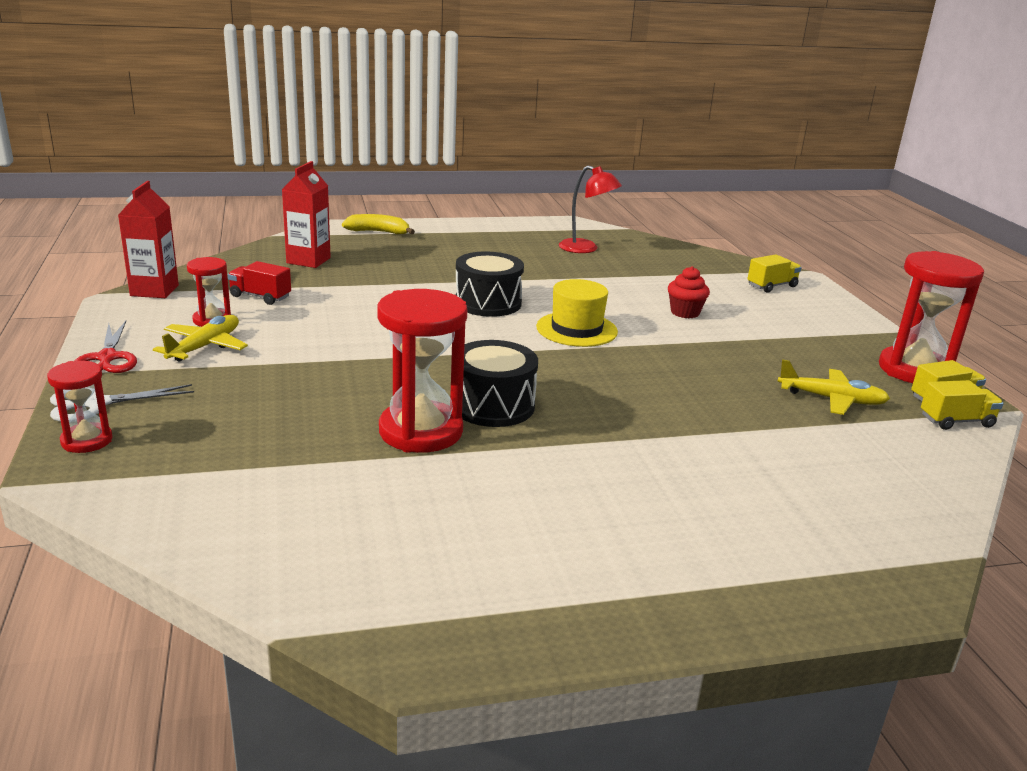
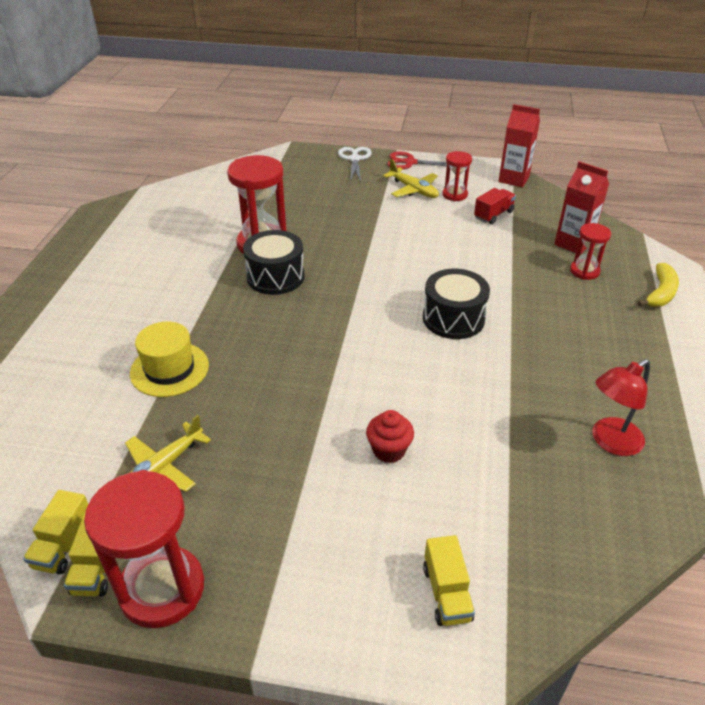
camera: 115 degrees right, 15 degrees up
(87, 441) = (318, 156): red hourglass -> red hourglass (584, 271)
(576, 329) = (378, 354): yellow hat -> yellow hat (169, 369)

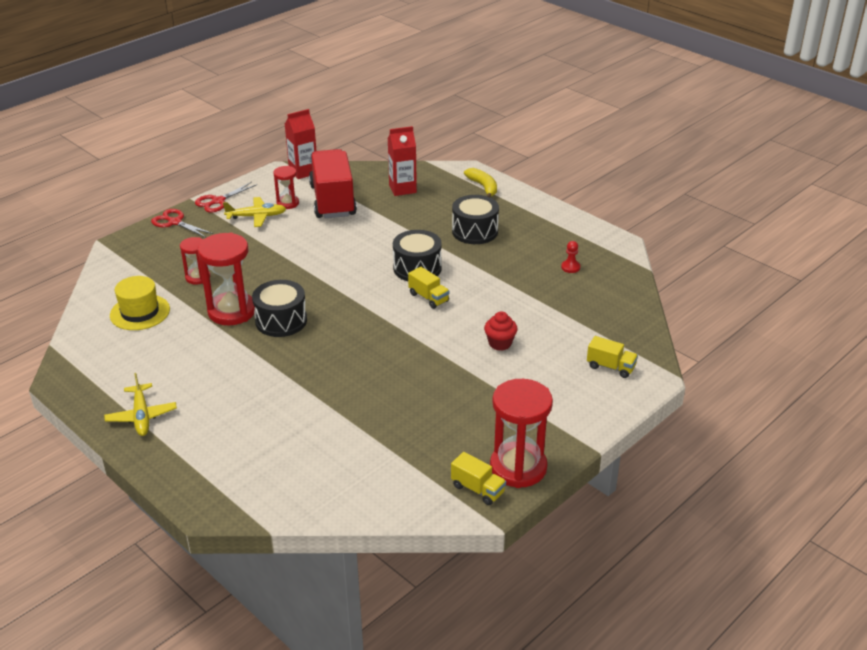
camera: 55 degrees left, 5 degrees down
(64, 545) = (446, 500): yellow truck -> yellow truck (428, 297)
(163, 467) = (422, 438): yellow plane -> yellow plane (141, 416)
(169, 369) = (328, 405): yellow hat -> yellow hat (140, 312)
(354, 159) = (174, 222): white scissors -> red scissors
(493, 215) = (333, 201): red truck -> red truck, size x2.25
(571, 327) = (475, 231): none -> black drum
(584, 271) = (433, 200): red hourglass -> red hourglass (198, 277)
(610, 442) = (570, 267): red lamp -> red pawn

